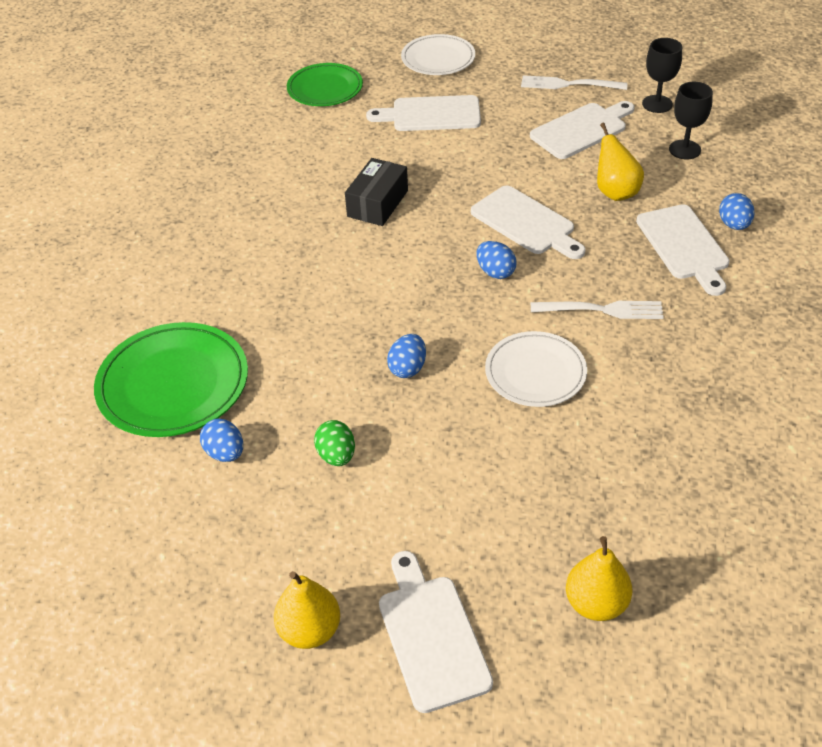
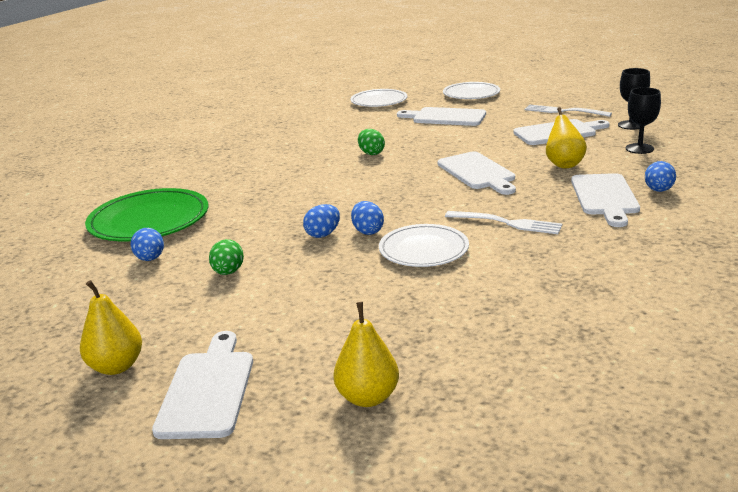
camera: 20 degrees right, 20 degrees down
(325, 88) = (379, 101): green plate -> white plate
(378, 203) = (371, 153): black box -> green egg
(495, 272) = (433, 194): blue egg -> blue egg (367, 231)

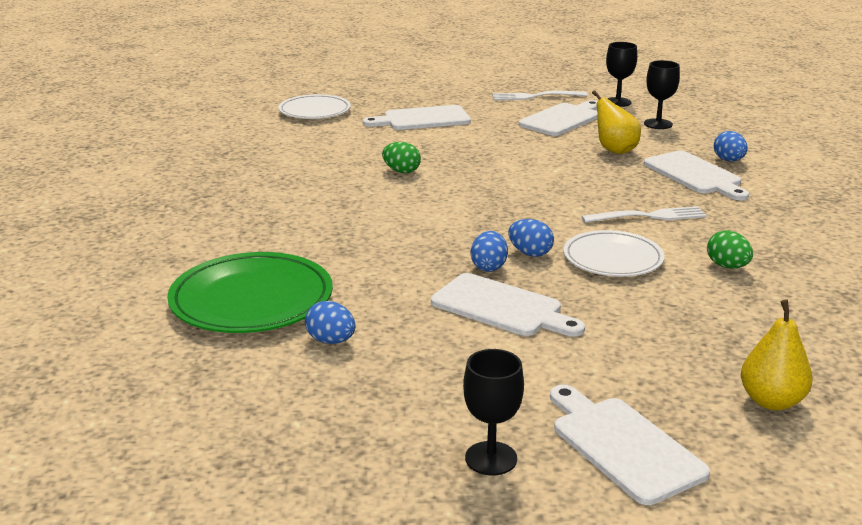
camera: 35 degrees left, 0 degrees up
(116, 366) = (491, 458): yellow pear -> black goblet
(228, 272) = (450, 330): green egg -> green egg (727, 266)
(471, 94) = (410, 89): white plate -> none
(477, 172) = (546, 172): white cutting board -> white cutting board (501, 307)

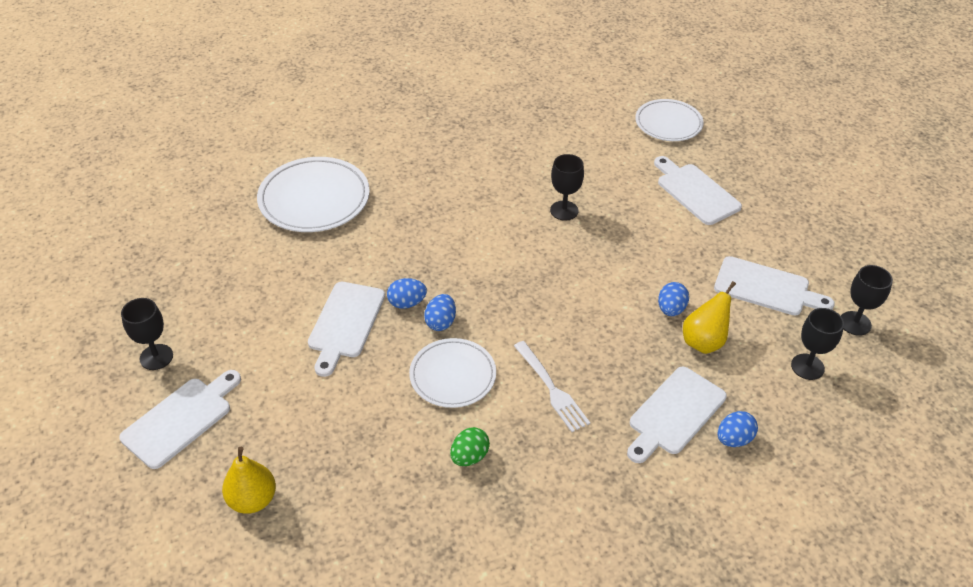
camera: 70 degrees right, 20 degrees up
(251, 300) = (314, 199): green plate -> white plate
(331, 341) = (272, 250): blue egg -> blue egg (671, 309)
(401, 171) = (564, 210): green egg -> black goblet
(535, 96) = (821, 255): white fork -> none

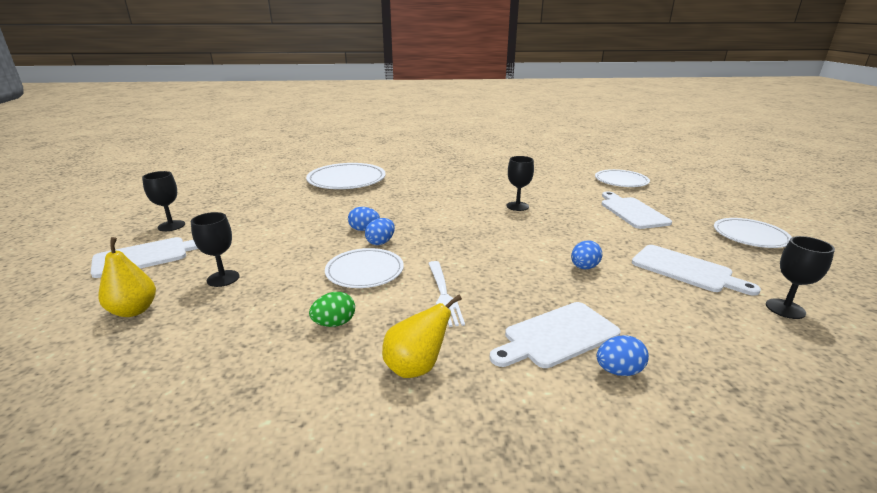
camera: 20 degrees right, 20 degrees down
(345, 323) = (310, 232): white cutting board -> none
(703, 342) = (609, 292): yellow pear -> yellow pear (416, 367)
(807, 367) = (723, 330): black goblet -> black goblet (223, 278)
(820, 212) = (750, 236): none -> white plate

